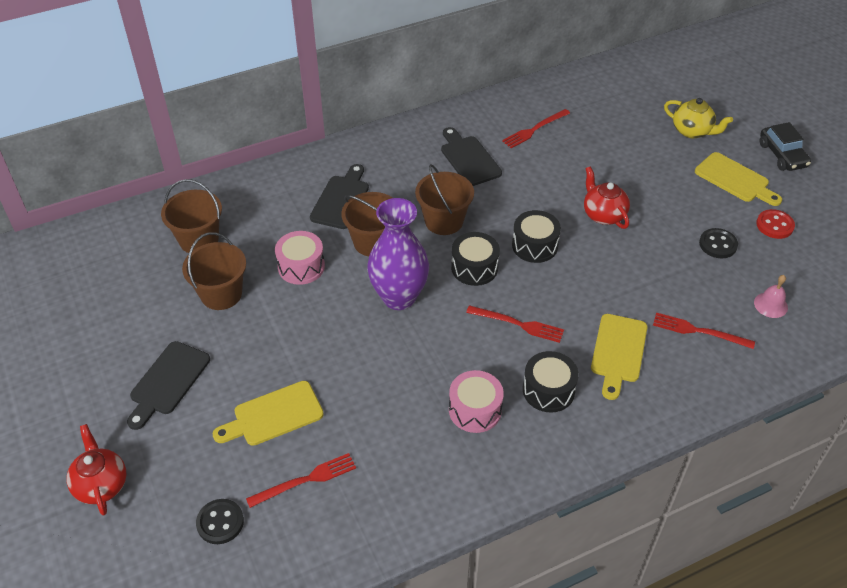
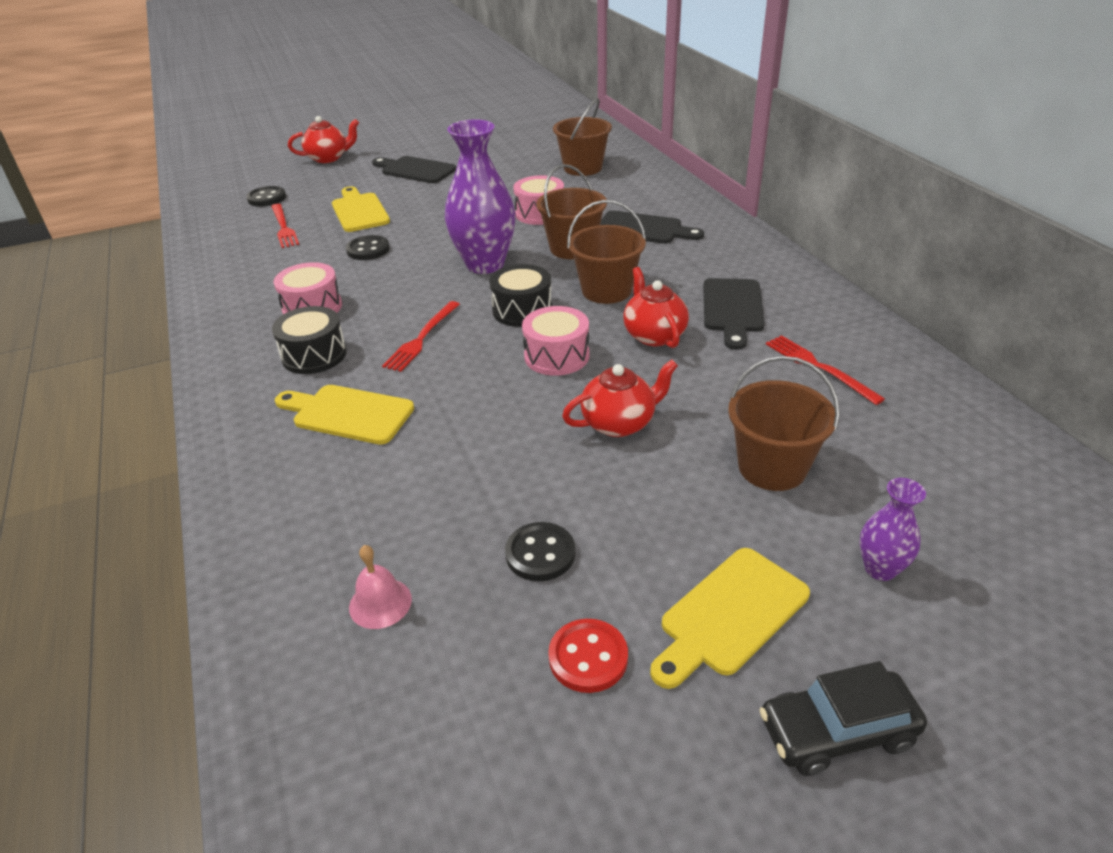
camera: 95 degrees right, 10 degrees down
(221, 294) = (510, 182): brown bucket -> brown bucket (772, 467)
(365, 389) = (368, 250): none -> black button
(468, 159) = (733, 309): black cutting board -> black cutting board turned 120 degrees clockwise
(504, 197) = (654, 335): none -> red teapot
(534, 245) = (556, 356): black drum -> pink drum
(692, 131) = (880, 569): yellow teapot -> purple vase
(699, 331) = (355, 498): red fork -> none

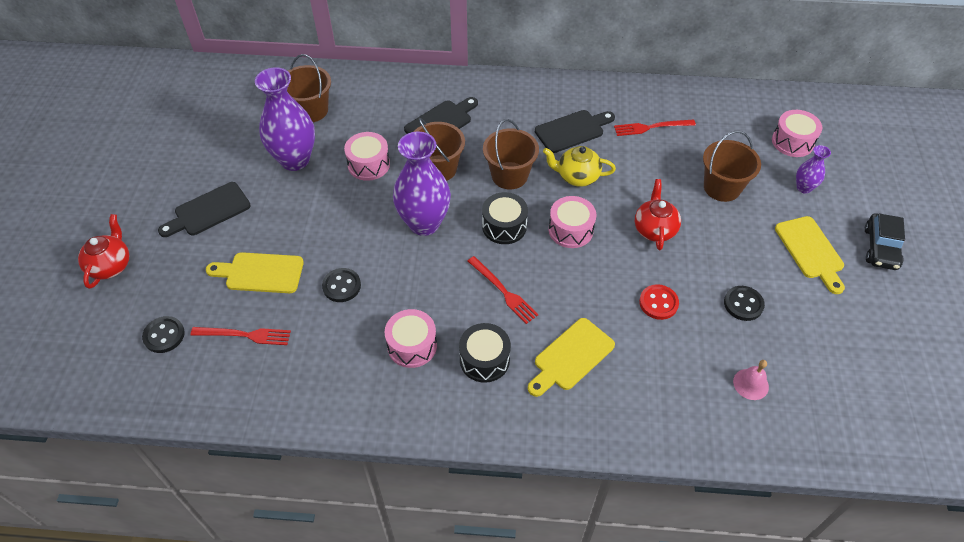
camera: 65 degrees left, 15 degrees up
(510, 181) = (295, 160): none -> purple vase
(588, 657) = (816, 311): red button -> red button (658, 303)
(654, 335) = (577, 177): red teapot -> yellow teapot
(733, 309) = (572, 130): black cutting board -> black cutting board turned 60 degrees counterclockwise
(982, 526) = (792, 142): none -> pink drum

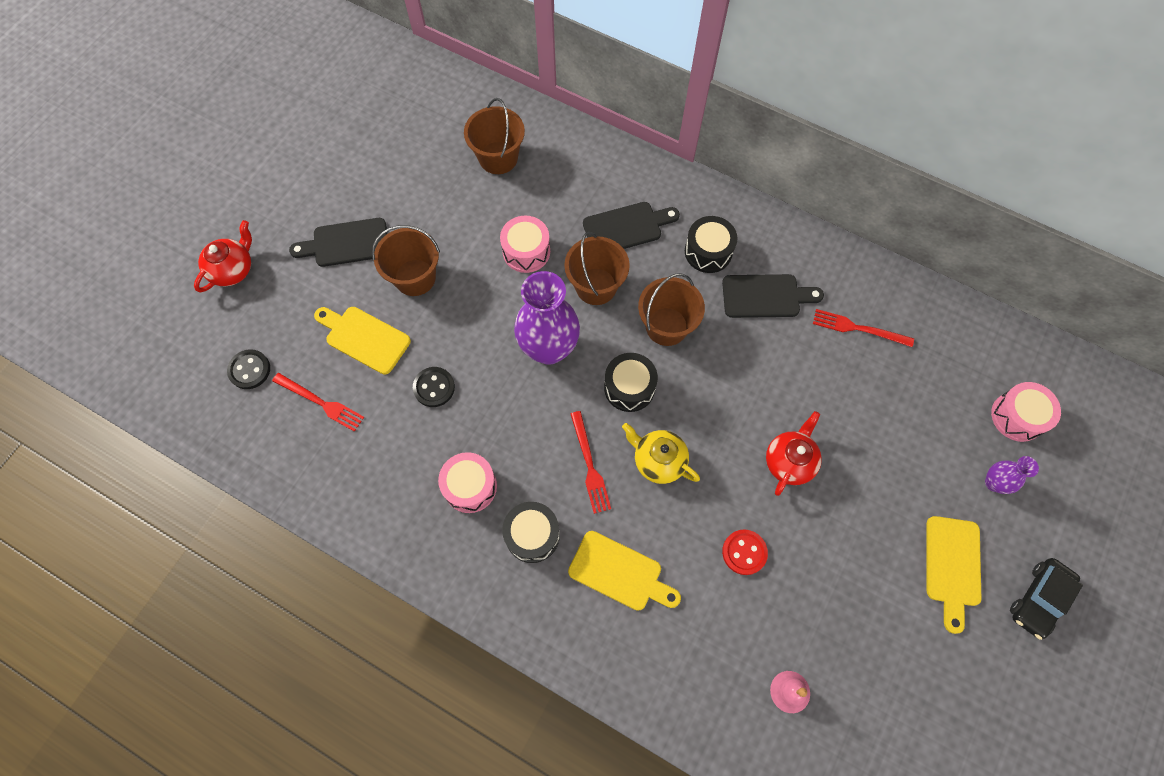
camera: 25 degrees right, 15 degrees up
(295, 160) = (455, 215): purple vase -> none
(513, 117) = (708, 252): none -> black drum
(570, 230) = (697, 422): pink drum -> none
(571, 357) = (620, 572): yellow cutting board -> yellow cutting board turned 135 degrees counterclockwise
(577, 177) = (739, 359): yellow teapot -> yellow teapot (658, 461)
(722, 187) = (896, 441): brown bucket -> brown bucket (415, 277)
(743, 304) = (836, 596): black button -> none

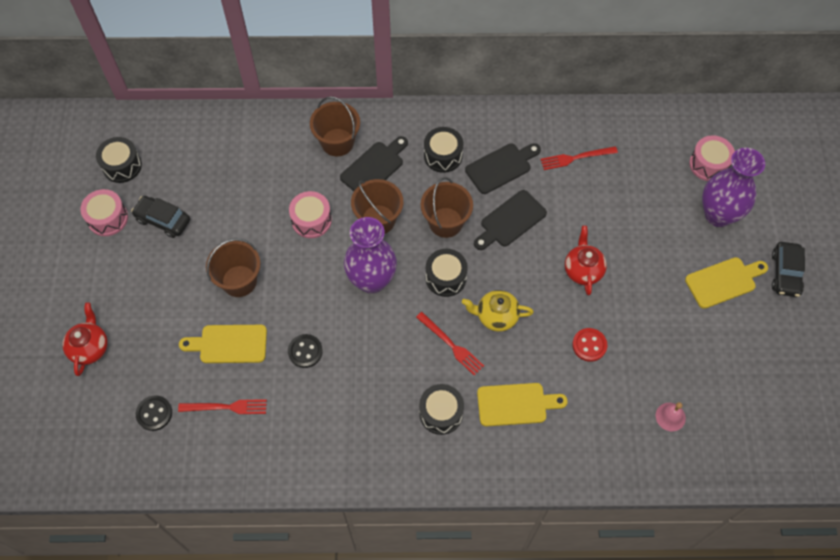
camera: 30 degrees left, 5 degrees down
(346, 243) = (169, 283): black cutting board -> black cutting board (510, 221)
(377, 102) = (122, 166): none -> black drum
(381, 176) = (163, 220): none -> black car
(470, 486) = (376, 405): pink drum -> pink drum (107, 218)
(498, 158) = (246, 162): brown bucket -> brown bucket (337, 142)
(952, 566) = (723, 281): yellow cutting board -> yellow cutting board turned 90 degrees counterclockwise
(993, 483) = (718, 215): purple vase -> purple vase, size x2.05

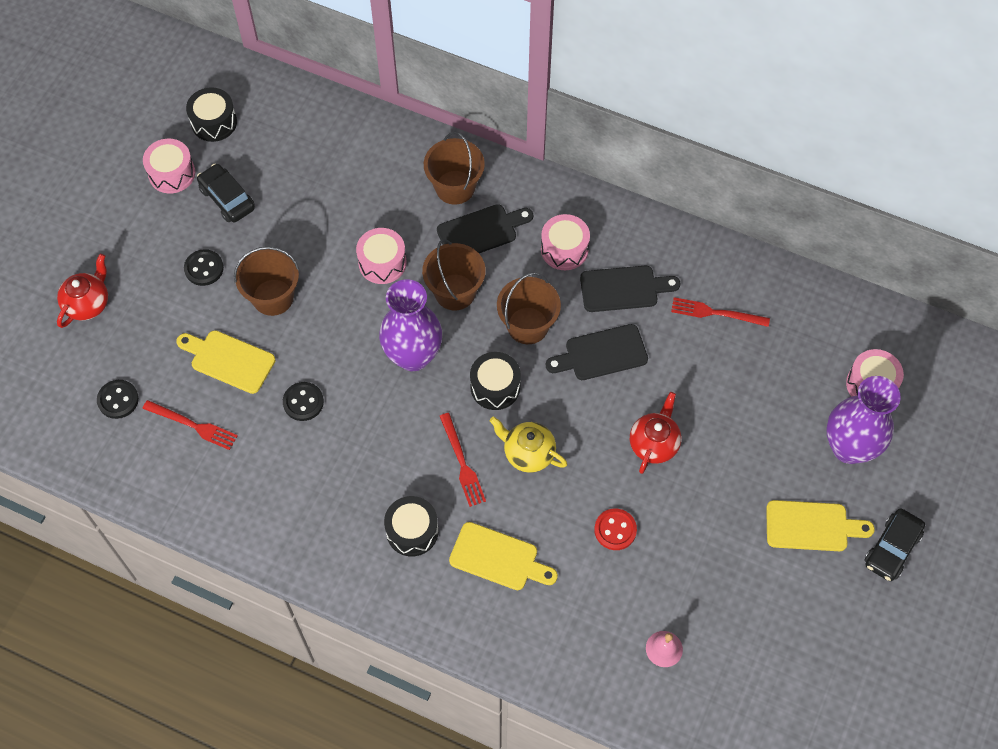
camera: 25 degrees right, 0 degrees up
(172, 281) = (204, 268): none -> black button
(443, 156) = (564, 249): black drum -> pink drum

